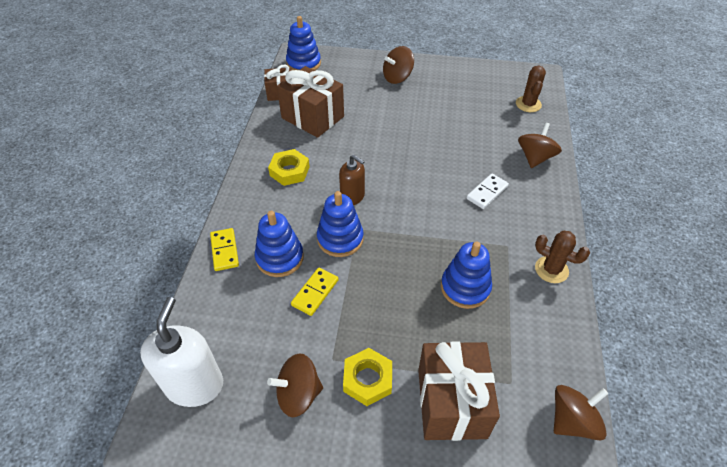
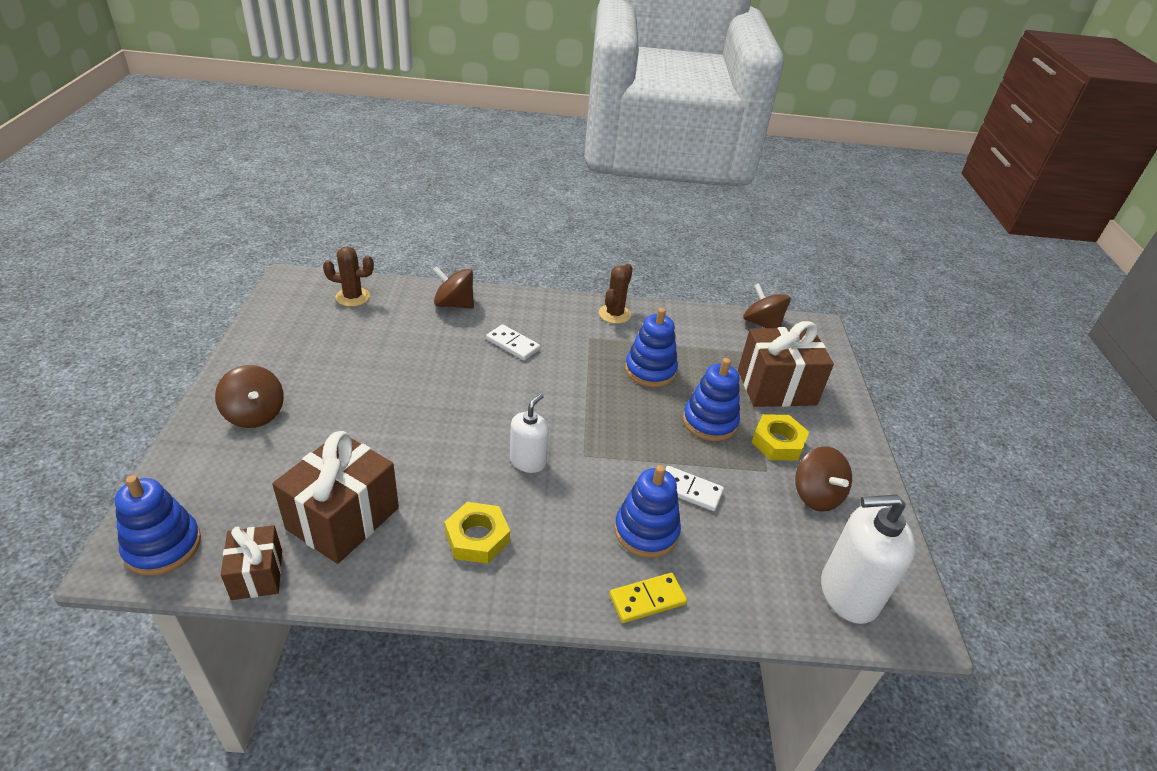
camera: 100 degrees left, 10 degrees down
(315, 292) = (689, 490): yellow domino -> white domino
(340, 239) = (603, 471): blue stacking toy -> blue stacking toy (709, 422)
(352, 197) = (528, 461): brown soap dispenser -> white soap dispenser

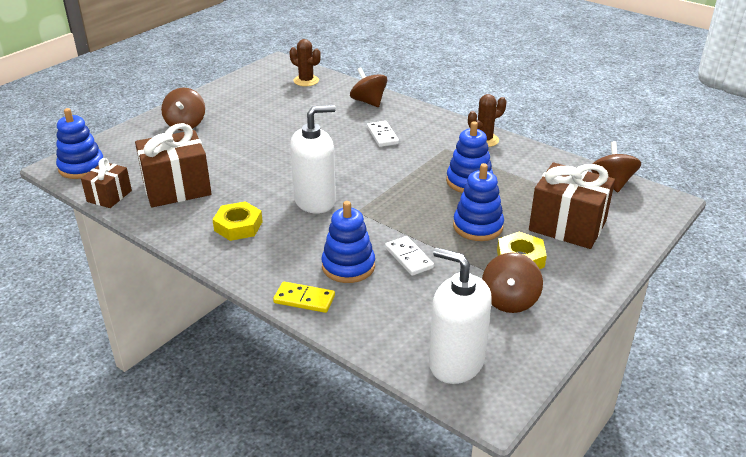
camera: 40 degrees right, 5 degrees down
(528, 461) = (315, 201): white soap dispenser -> white soap dispenser, size x1.65

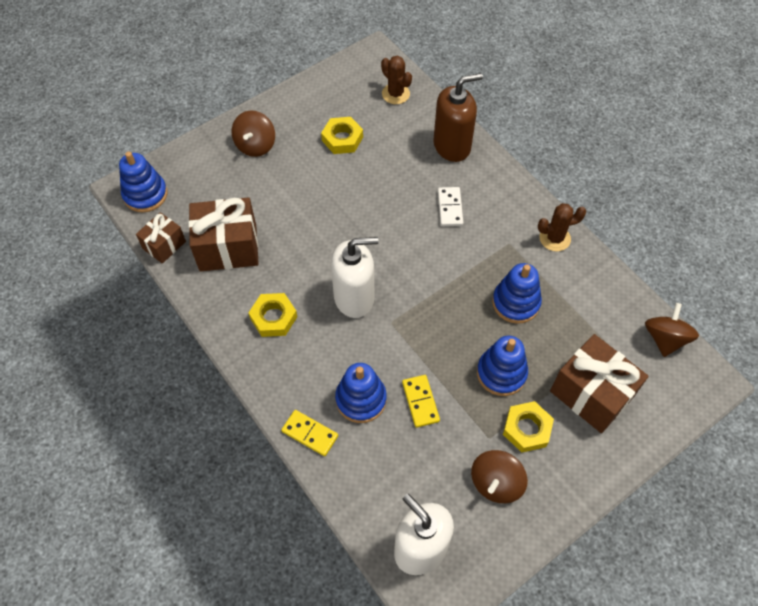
camera: 15 degrees right, 25 degrees up
(267, 110) = (342, 139): none -> yellow nut
(368, 102) = (452, 146): brown spinning top -> brown soap dispenser
(409, 258) = (420, 402): white domino -> yellow domino

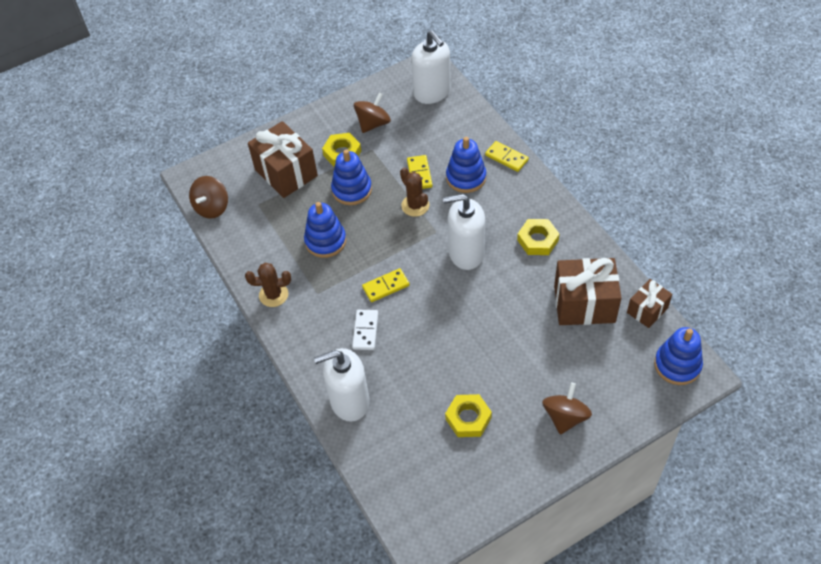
camera: 170 degrees left, 5 degrees down
(395, 94) = (401, 476): brown cactus -> brown cactus (415, 205)
(437, 254) = (386, 286): none -> yellow domino
(452, 146) = (349, 401): brown soap dispenser -> white soap dispenser

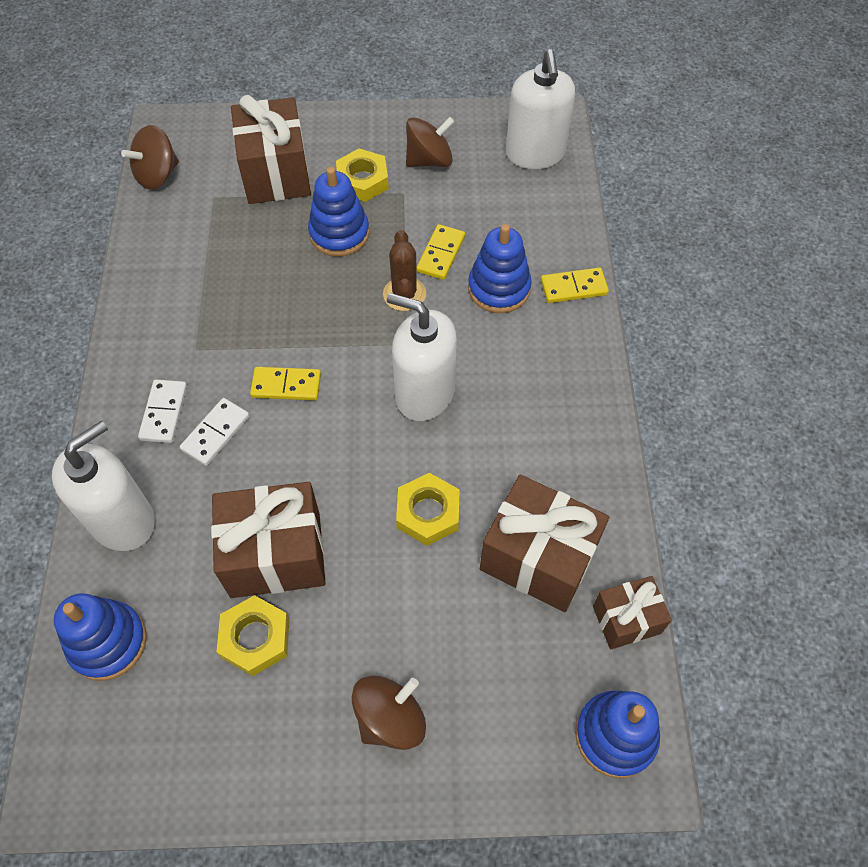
camera: 25 degrees right, 5 degrees up
(273, 295) = (142, 323): brown cactus -> none
(325, 241) = (257, 285): blue stacking toy -> blue stacking toy (108, 642)
(327, 335) = (164, 413): none -> white domino
(349, 401) = (123, 521): white soap dispenser -> white soap dispenser turned 120 degrees clockwise
(447, 373) = (276, 555): none -> brown gift
(506, 158) = (573, 287): yellow domino -> yellow domino turned 75 degrees counterclockwise
(537, 240) = (536, 426): yellow nut -> yellow nut (428, 513)

